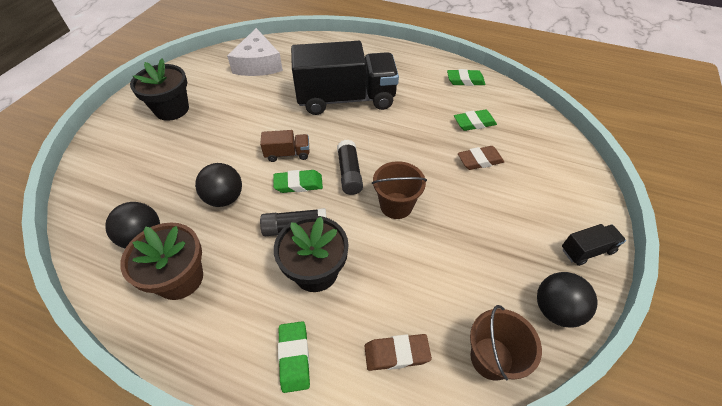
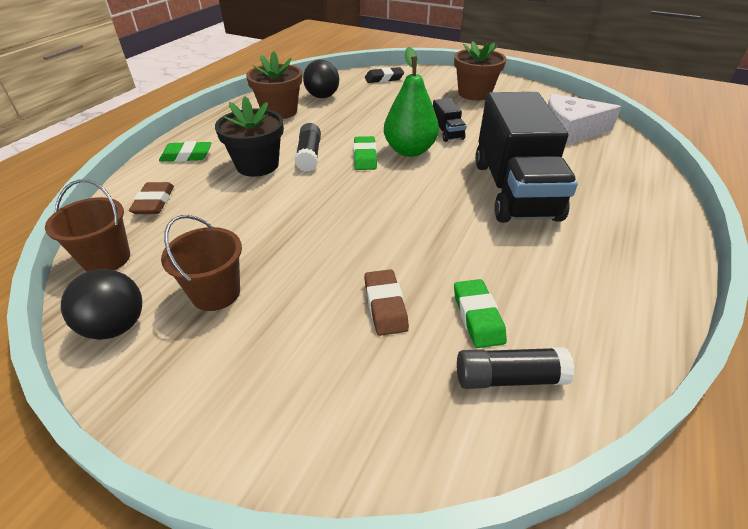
camera: 95 degrees right, 10 degrees down
(104, 181) = (384, 78): none -> black eraser
(172, 109) = (474, 93): black flower pot -> brown flower pot
(225, 198) = (354, 123): black ball -> none
(287, 154) = (409, 151): brown truck -> green pear
(349, 173) = (375, 187): black glue stick -> black glue stick (509, 378)
(396, 205) = (319, 216): brown bucket -> brown bucket (216, 293)
(465, 80) = (608, 328): green eraser -> none
(587, 250) = (173, 396): black truck -> black truck (447, 132)

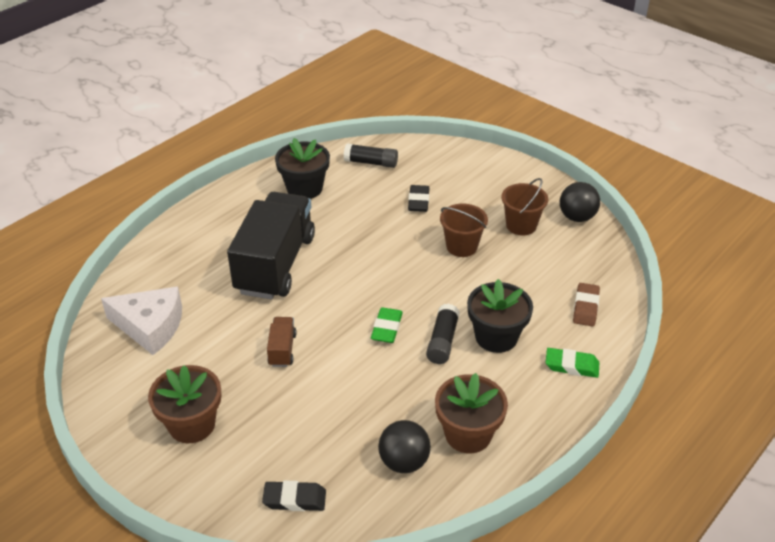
camera: 165 degrees left, 0 degrees up
(106, 259) = (602, 261): brown bucket -> brown bucket (461, 246)
(385, 305) = (418, 201): brown eraser -> black eraser
(409, 151) = (338, 328): green pear -> none
(447, 132) = (282, 350): black truck -> brown truck
(478, 316) = (368, 187): green eraser -> none
(574, 294) = (304, 188): none -> black flower pot

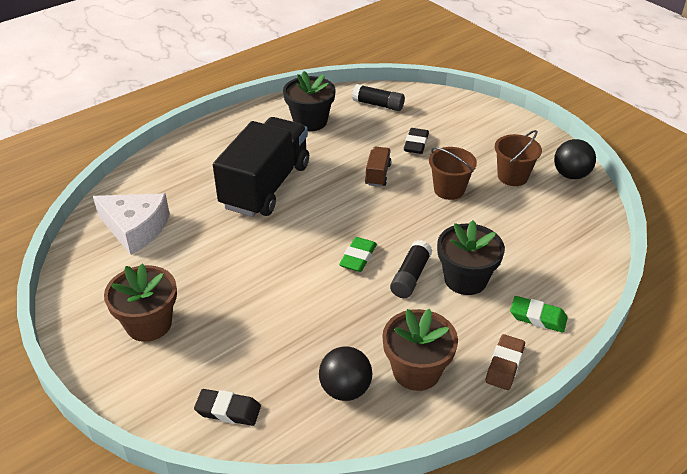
camera: 10 degrees right, 0 degrees up
(282, 350) = (252, 265): brown truck -> brown truck (378, 174)
(585, 307) = (563, 262): brown eraser -> brown eraser (504, 365)

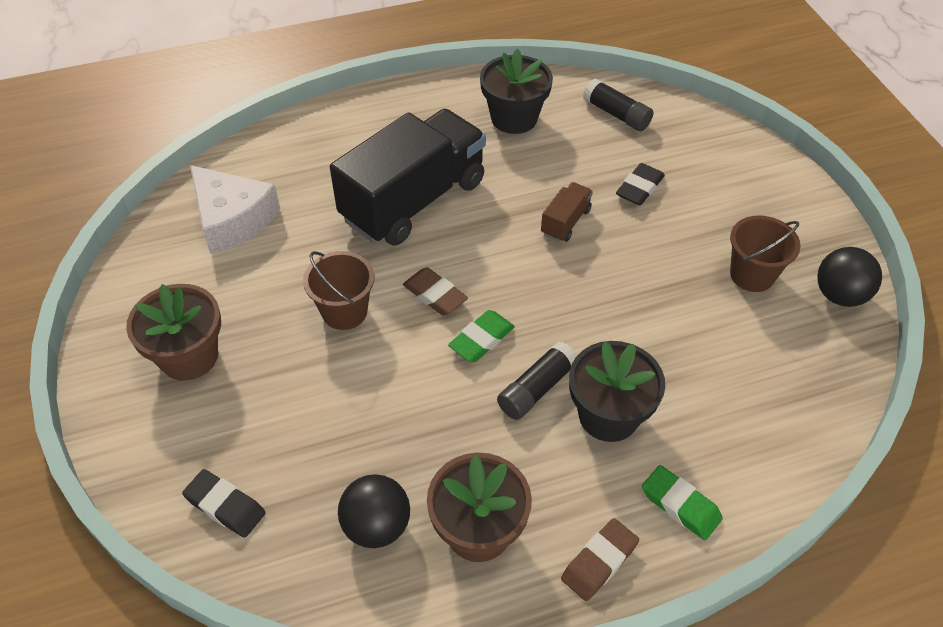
camera: 20 degrees right, 10 degrees up
(311, 239) = (435, 295): none -> brown eraser
(449, 190) = (651, 271): brown bucket -> brown bucket (344, 311)

